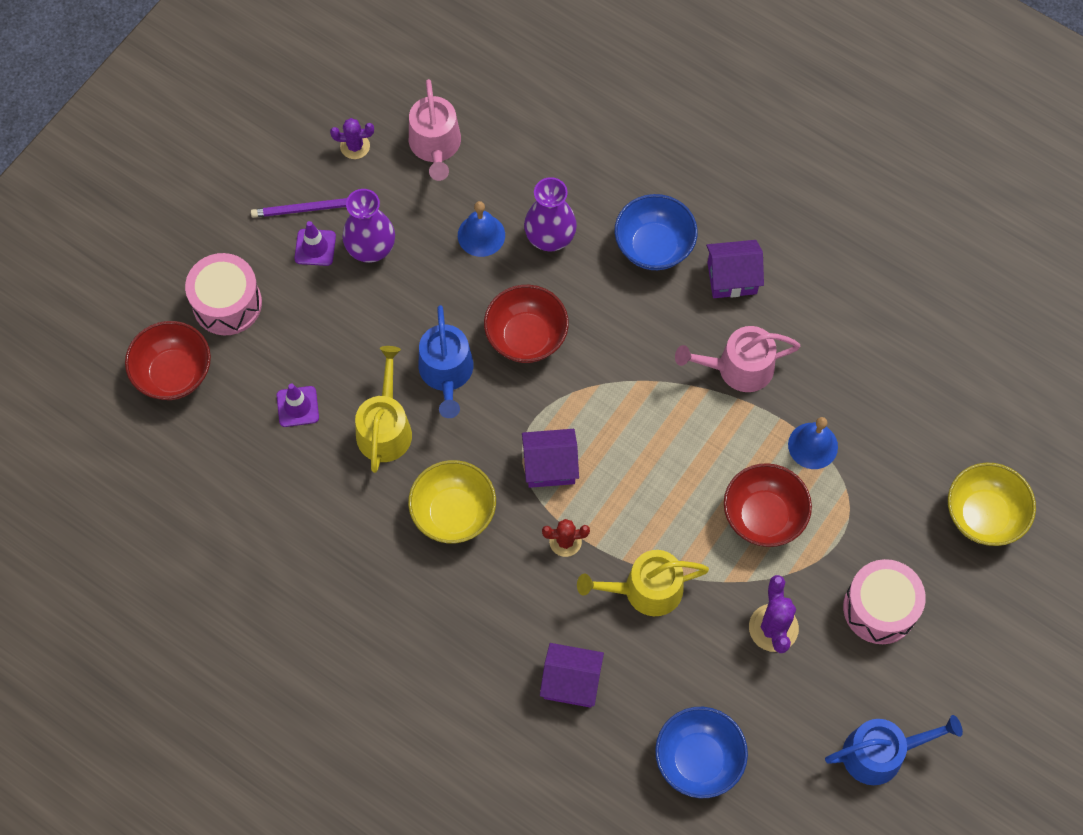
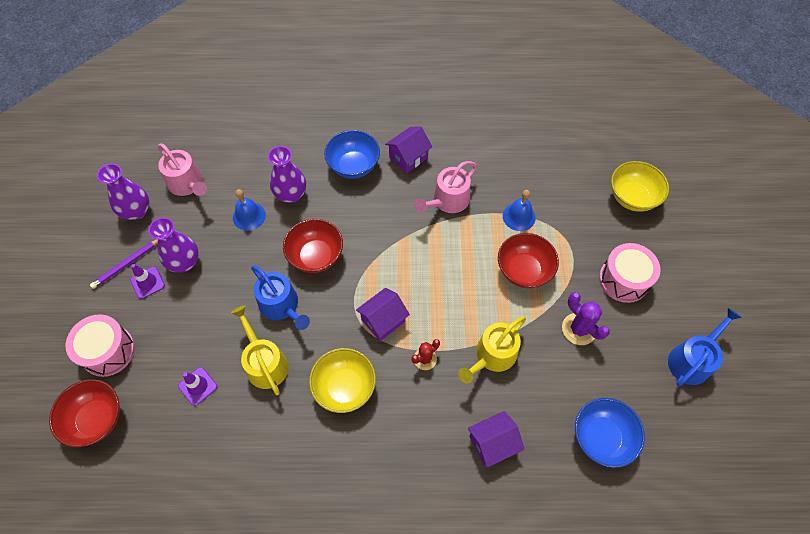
camera: 35 degrees left, 5 degrees down
(355, 146) = (136, 211): purple cactus -> purple vase

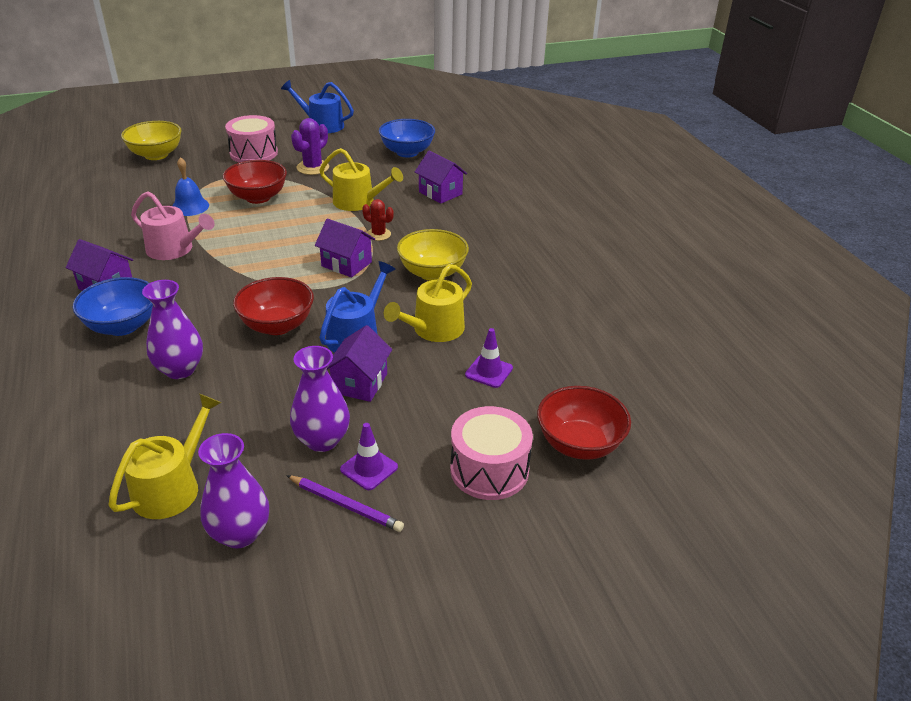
camera: 110 degrees left, 25 degrees down
(187, 184) = (171, 487): pink watering can -> yellow watering can
(227, 295) = (360, 383): none -> purple house
(249, 216) = (226, 399): blue bell -> none

